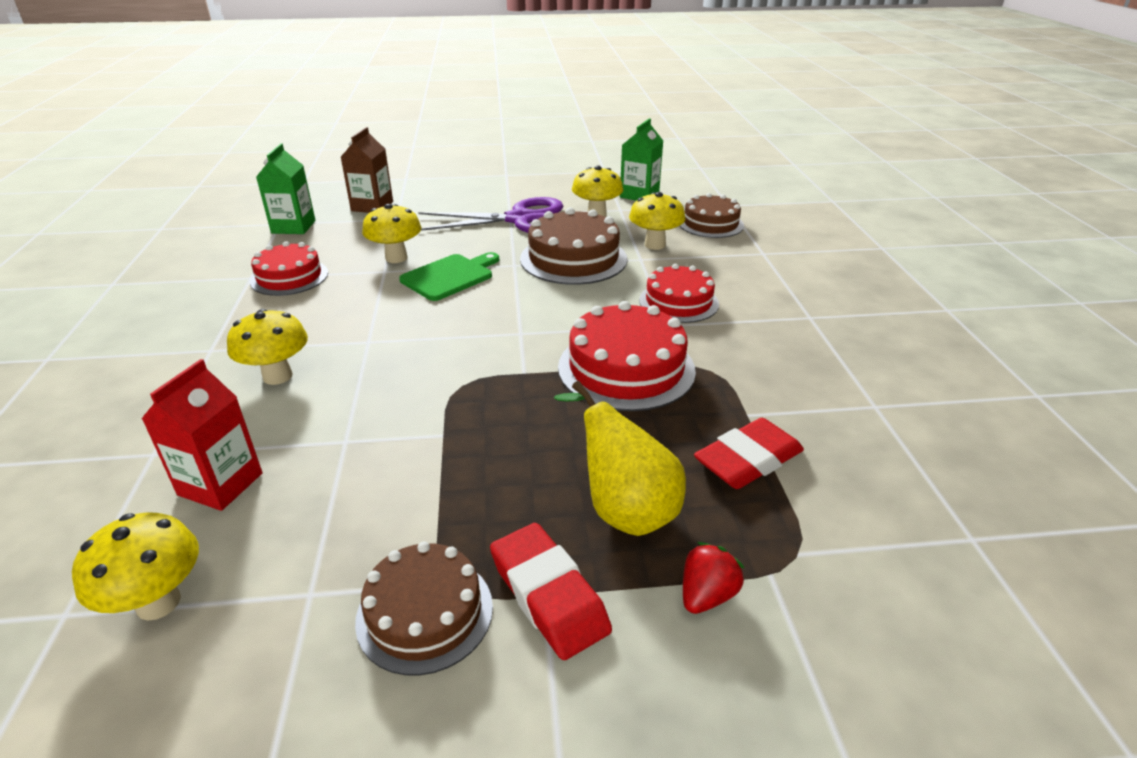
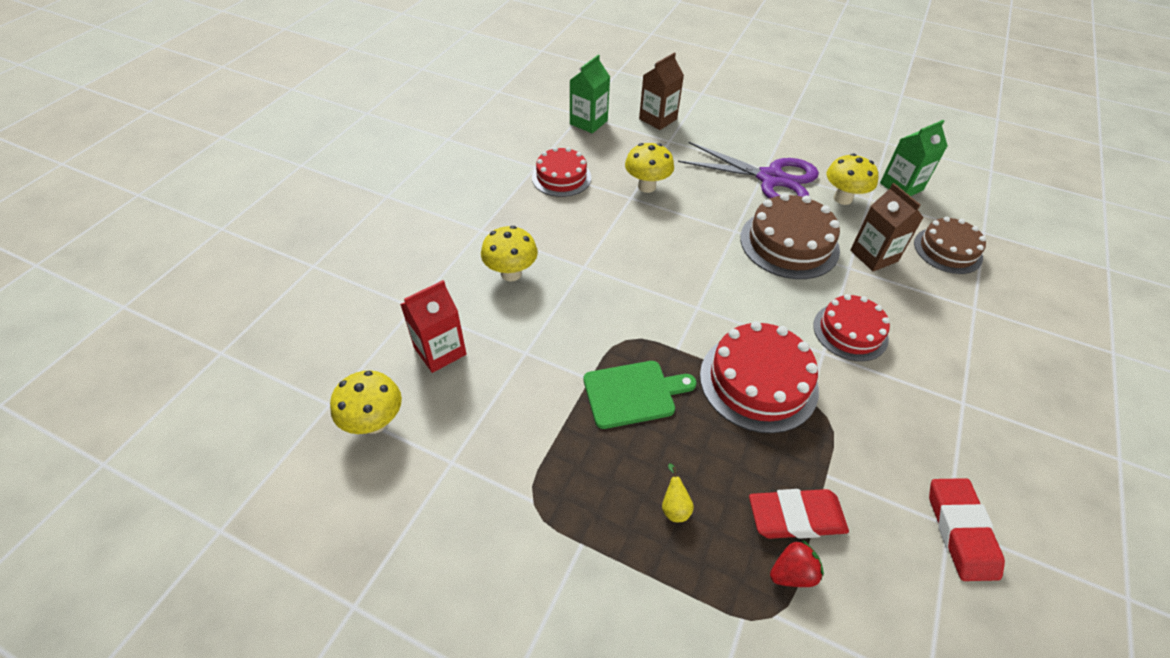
camera: 30 degrees right, 15 degrees up
(425, 613) = (506, 513): brown cake -> none
(450, 276) = (677, 223): green cutting board -> green cutting board (633, 393)
(549, 595) = (584, 545): red eraser -> red eraser (960, 531)
(623, 508) = (674, 507): yellow pear -> yellow pear, size x0.43
(655, 245) = (873, 256): yellow mushroom -> brown carton
(706, 595) = (686, 607): red strawberry -> red strawberry (792, 573)

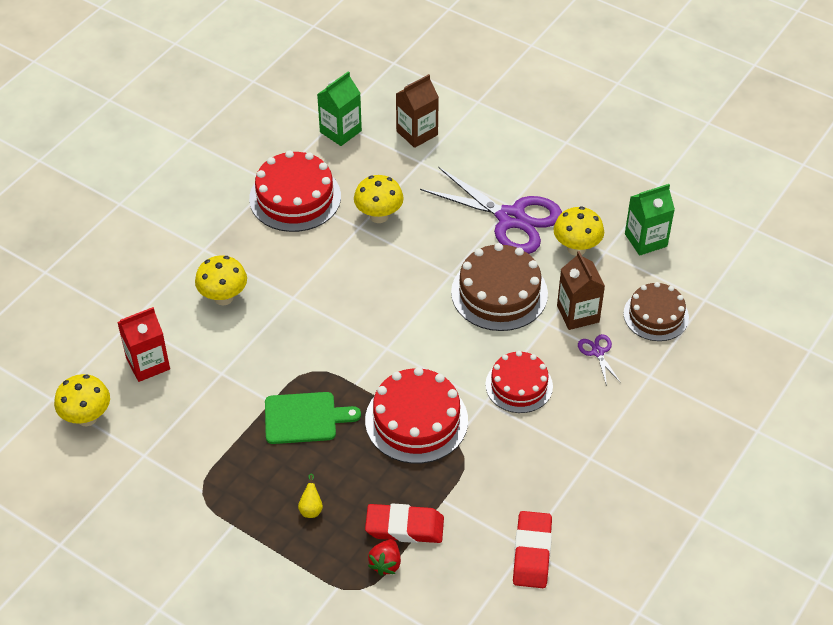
camera: 10 degrees right, 0 degrees up
(561, 177) = (295, 197): red cake -> red cake, size x1.50
(792, 573) = (385, 564): red strawberry -> red strawberry turned 120 degrees clockwise
(912, 290) = (598, 352): none -> purple scissors

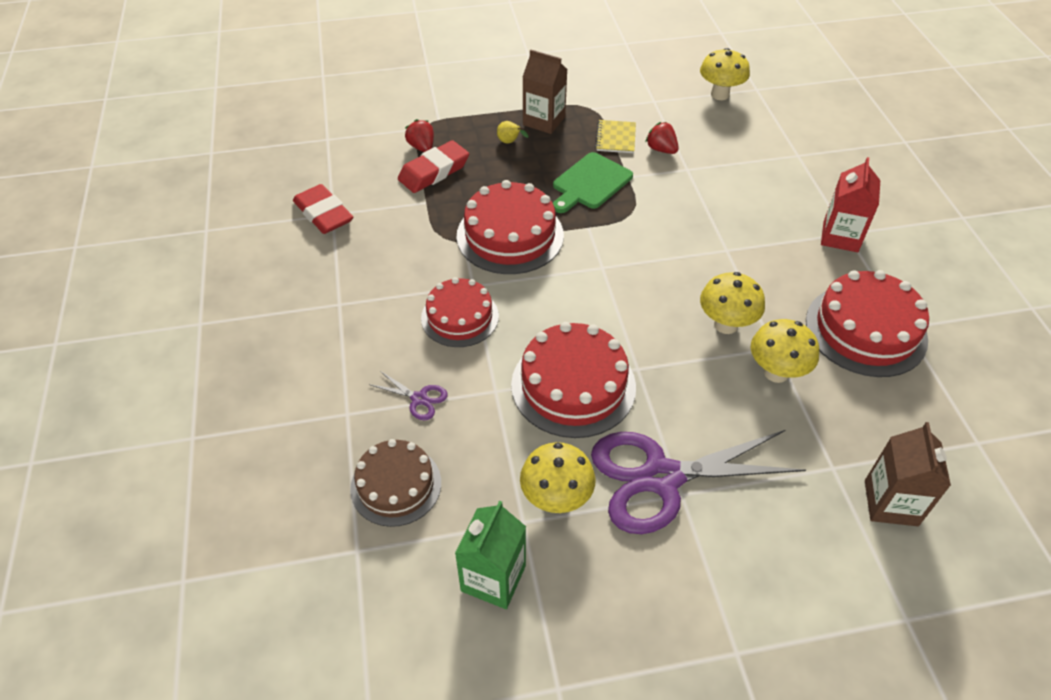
camera: 135 degrees right, 0 degrees up
(148, 364) = (740, 141): red carton -> red carton (840, 237)
(212, 404) = (661, 149): none -> red strawberry
(223, 297) = (771, 212): yellow mushroom -> yellow mushroom (726, 325)
(228, 443) = (615, 138): none -> yellow notebook
(340, 131) = (952, 434): green carton -> none
(499, 293) = (573, 385): brown cake -> red cake
(578, 314) = (477, 423): brown carton -> brown carton (544, 121)

